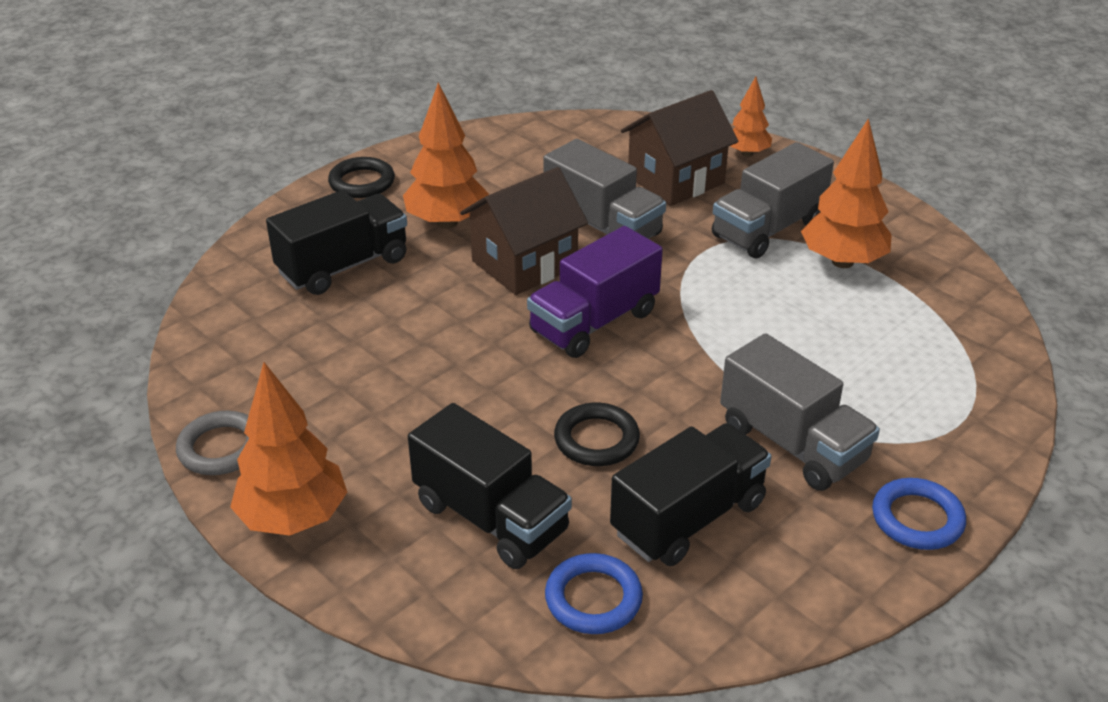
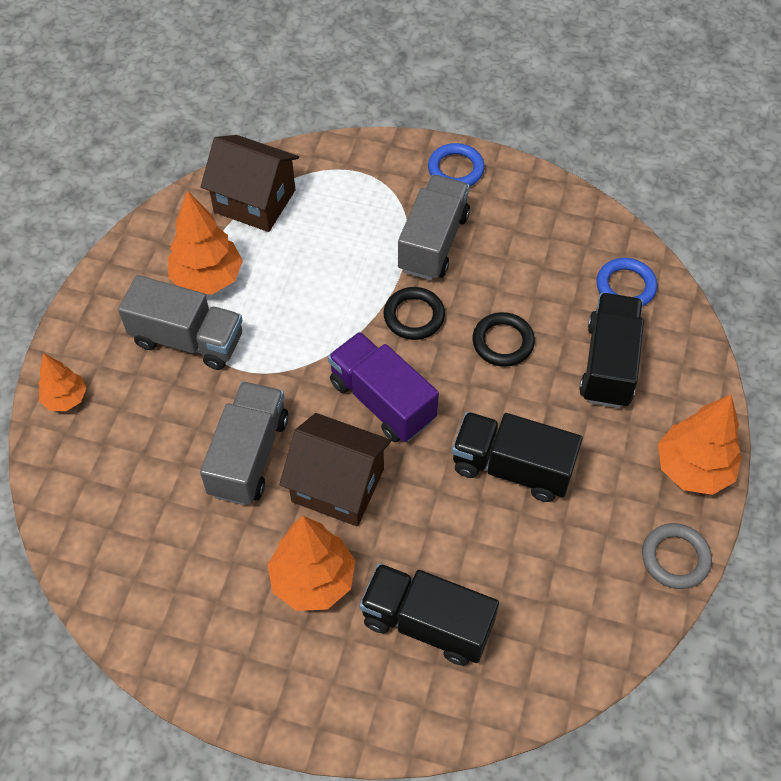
camera: 120 degrees left, 20 degrees up
(362, 182) = (289, 701): black ring -> black ring (414, 316)
(594, 322) = (382, 401): purple truck -> purple truck turned 150 degrees counterclockwise
(676, 180) = (142, 434): brown house -> brown house (254, 201)
(688, 518) = (533, 268): black truck -> black truck (512, 467)

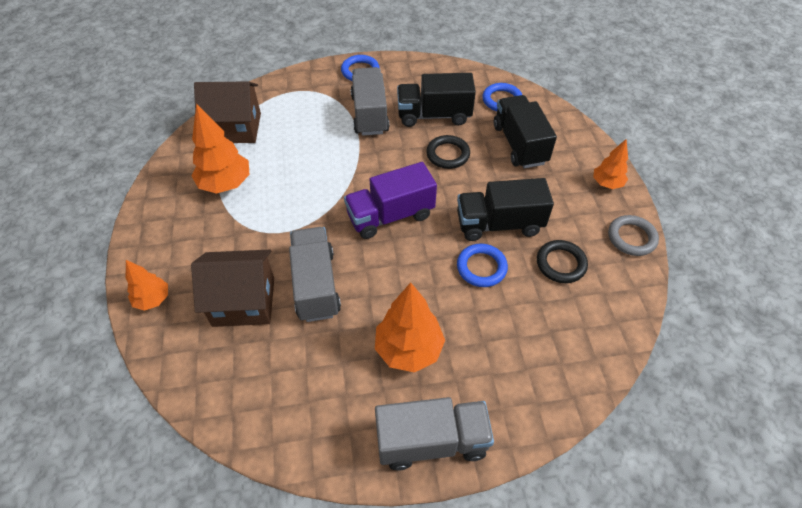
camera: 25 degrees left, 5 degrees down
(187, 340) = (230, 227): grey truck -> grey truck (431, 441)
(337, 485) = (390, 279): brown house -> brown house (243, 301)
(382, 401) = (390, 215): purple truck -> purple truck turned 45 degrees counterclockwise
(414, 316) = (382, 159): black ring -> black ring (561, 264)
(427, 623) = (505, 344): black truck -> black truck (434, 115)
(455, 516) = (481, 267): none -> blue ring
(692, 469) = (606, 184): orange tree -> orange tree, size x0.60

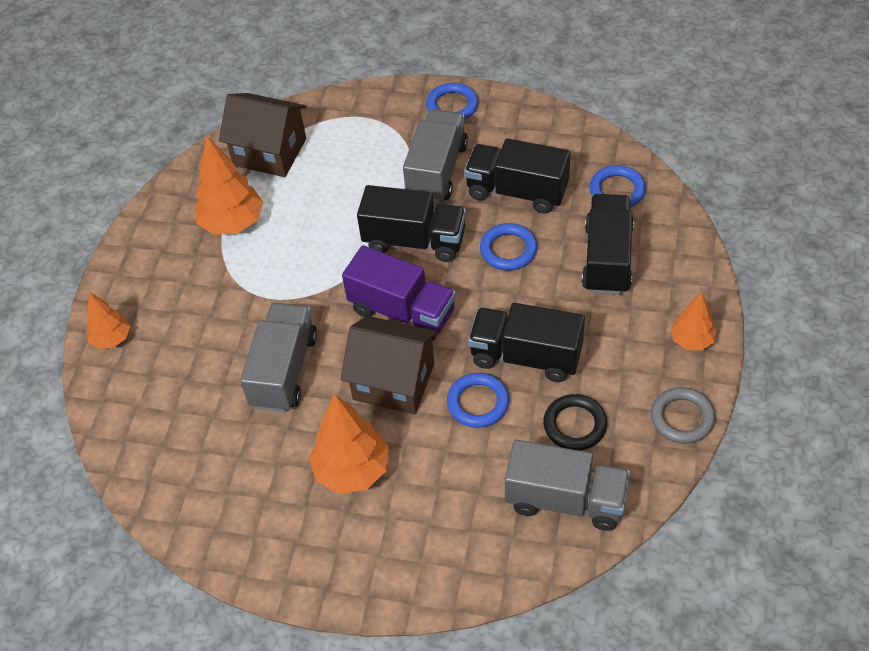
camera: 25 degrees right, 0 degrees up
(243, 301) = (201, 367): brown house -> brown house (393, 381)
(376, 164) = (414, 241): none -> black truck
(390, 215) = (402, 311): purple truck -> purple truck turned 150 degrees counterclockwise
(431, 441) = (332, 571): grey truck -> grey truck (566, 500)
(448, 154) = (508, 250): black ring -> blue ring

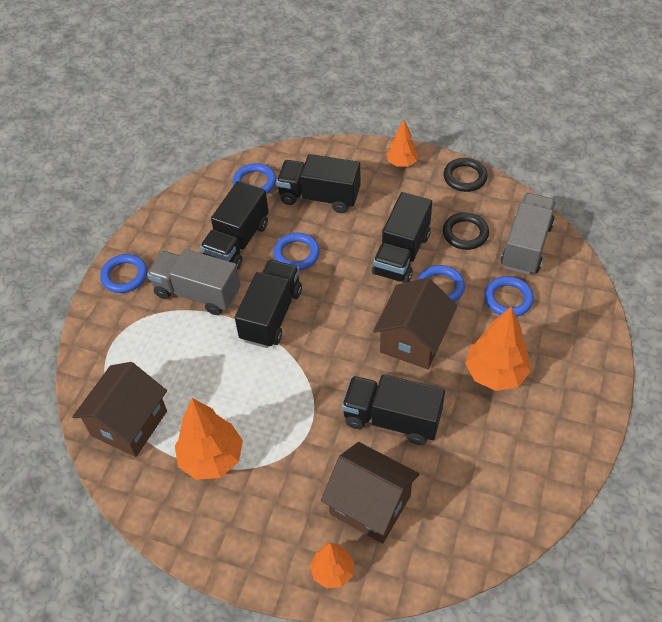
camera: 85 degrees left, 0 degrees up
(181, 362) = (370, 505): none -> brown house
(284, 370) = (392, 419): grey truck -> black truck
(402, 311) = (344, 329): purple truck -> none
(469, 481) = (508, 299): none -> blue ring
(682, 418) = (465, 177): grey ring -> black ring

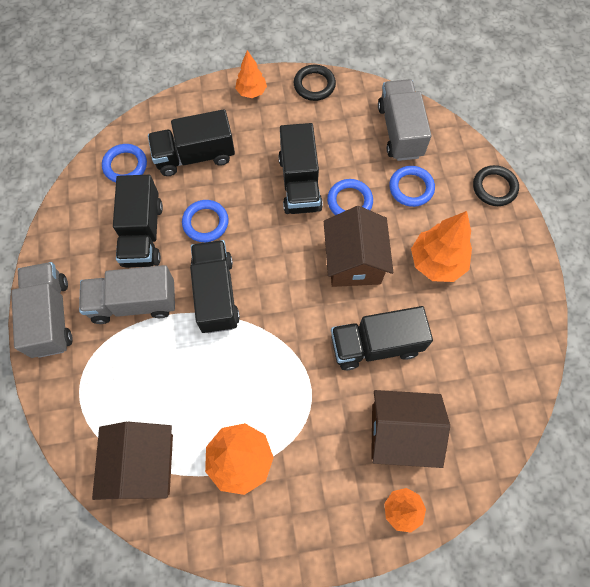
camera: 30 degrees left, 15 degrees up
(124, 276) = (51, 316): blue ring -> grey truck
(465, 233) = (343, 140): black ring -> black ring (494, 187)

